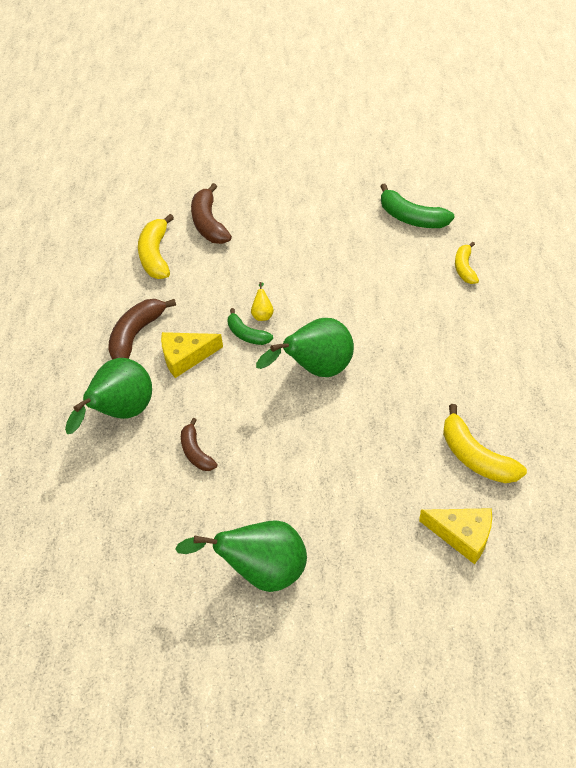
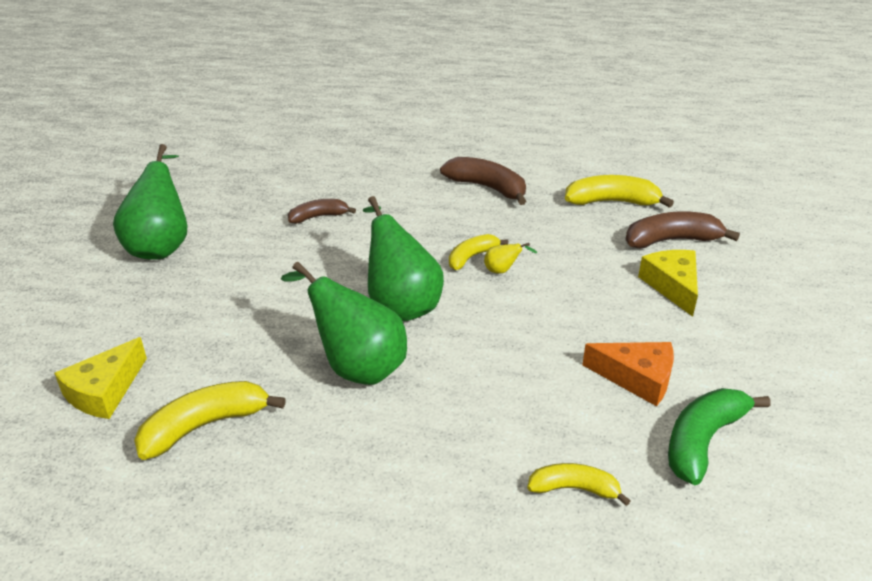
camera: 95 degrees right, 15 degrees down
(121, 413) = (385, 178): green pear -> green pear (356, 366)
(186, 357) = (448, 215): yellow cheese -> yellow cheese (672, 286)
(247, 334) = (472, 257): green banana -> yellow banana
(366, 243) = (637, 378): none -> orange cheese

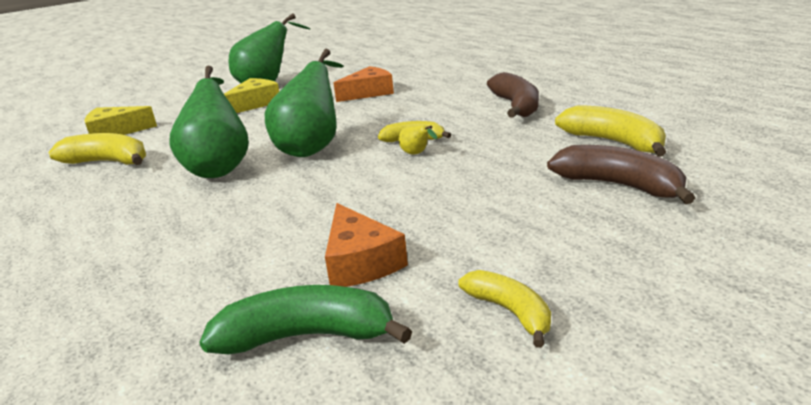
camera: 50 degrees right, 10 degrees down
(318, 217) = (368, 93): brown banana -> orange cheese
(574, 489) = (158, 300): yellow banana -> yellow banana (510, 312)
(672, 286) = (542, 216): yellow cheese -> yellow cheese (255, 104)

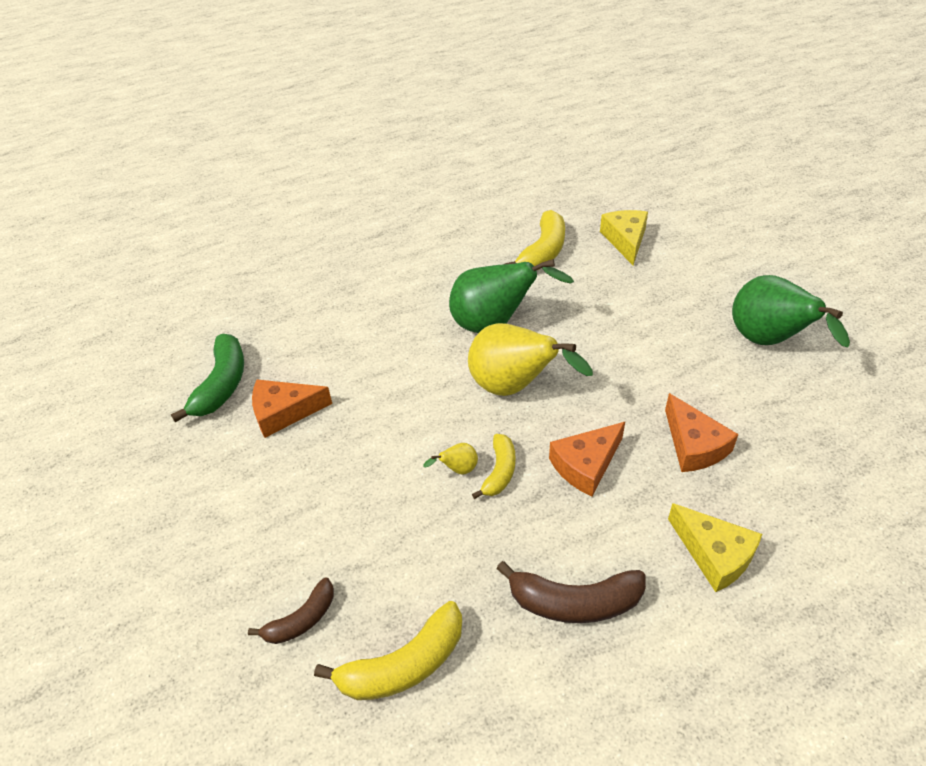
camera: 100 degrees right, 20 degrees up
(255, 104) = (683, 335): yellow cheese -> yellow cheese (714, 554)
(312, 148) = (514, 387): green pear -> yellow pear
(396, 116) = (586, 465): none -> orange cheese
(510, 312) = (182, 482): yellow banana -> none
(618, 185) = (301, 619): brown banana -> brown banana, size x0.63

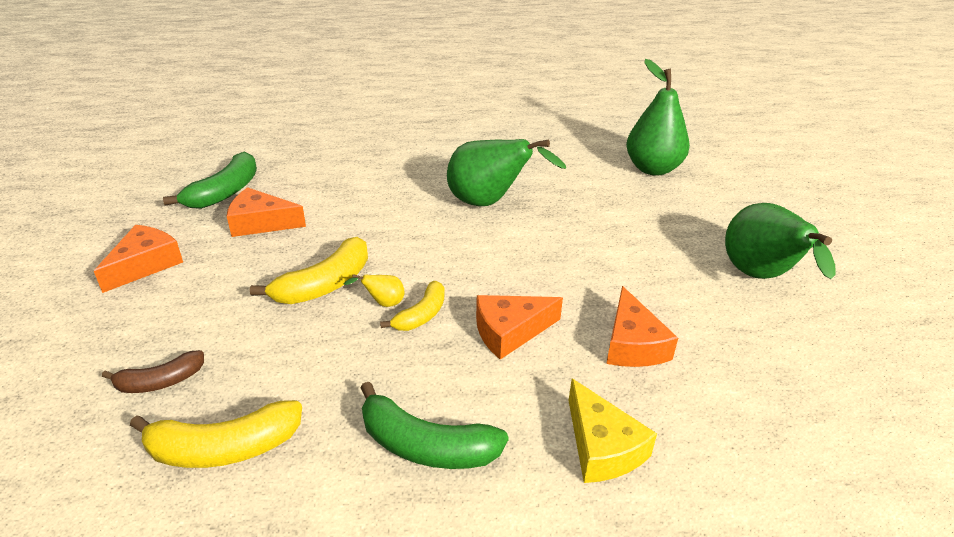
camera: 15 degrees right, 10 degrees down
(197, 497) = (145, 265): none -> orange cheese
(514, 387) = (477, 253): yellow pear -> none
(543, 252) = (567, 161): yellow banana -> yellow banana (324, 284)
(574, 602) = (426, 446): brown banana -> green banana
(625, 240) = (653, 169): yellow cheese -> green pear

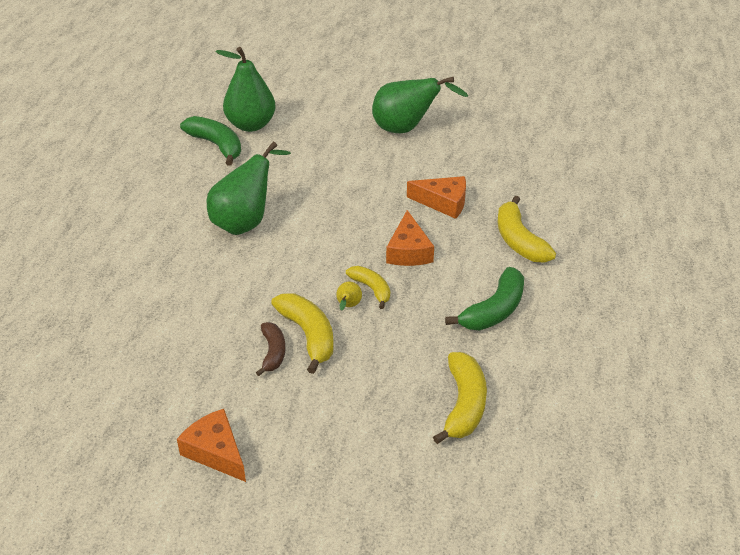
camera: 70 degrees left, 5 degrees up
(160, 381) = (384, 439): brown banana -> brown banana (273, 352)
(225, 192) = (114, 390): green banana -> green banana (216, 145)
(261, 223) = (190, 367): orange cheese -> none
(602, 447) = (519, 241): yellow cheese -> yellow banana

